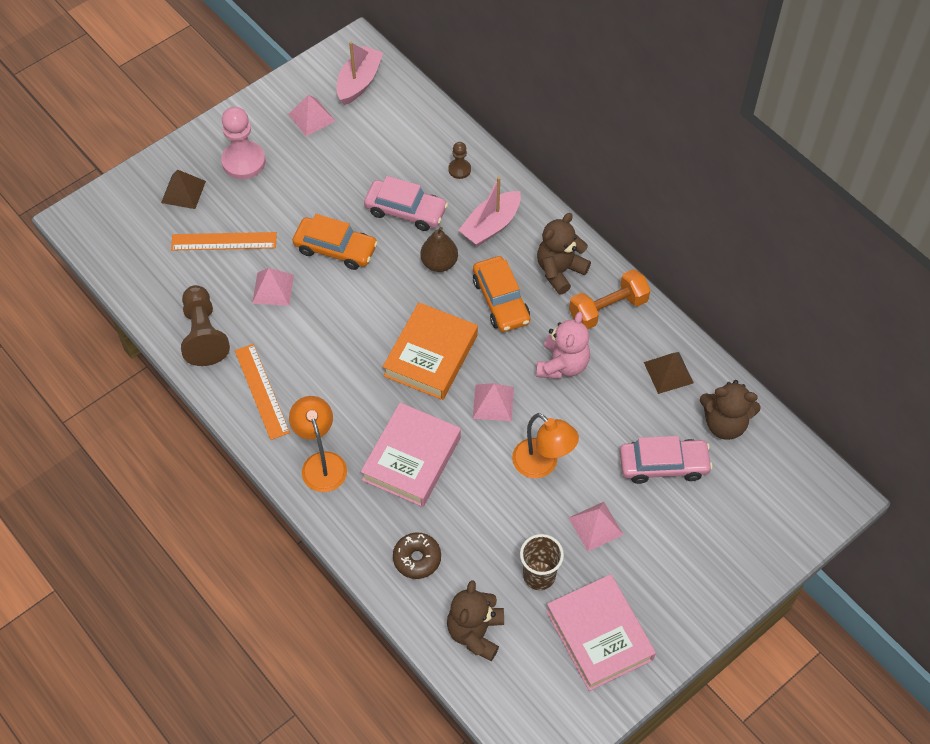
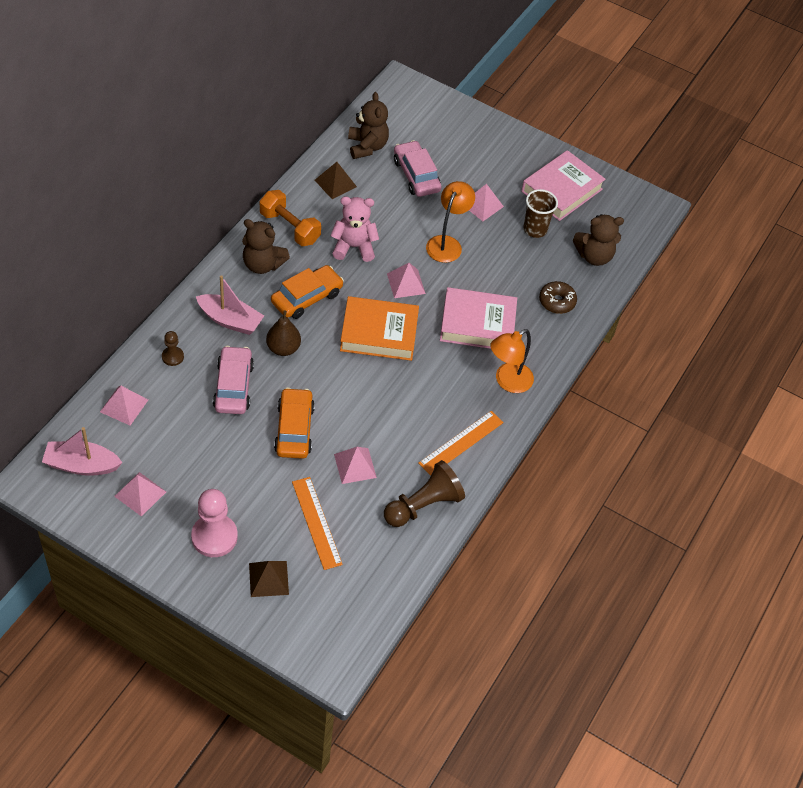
camera: 115 degrees left, 5 degrees down
(414, 122) = (124, 406): none -> pink pyramid

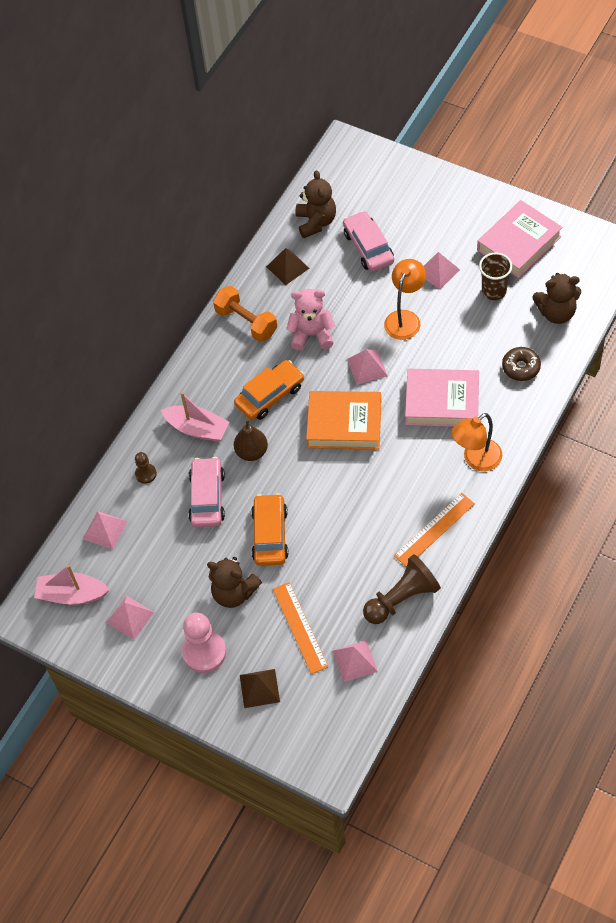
camera: 10 degrees right, 5 degrees up
(262, 264) = (223, 365): brown teddy bear -> brown teddy bear (234, 593)
(355, 466) = (332, 565): pink pyramid -> pink pyramid (355, 661)

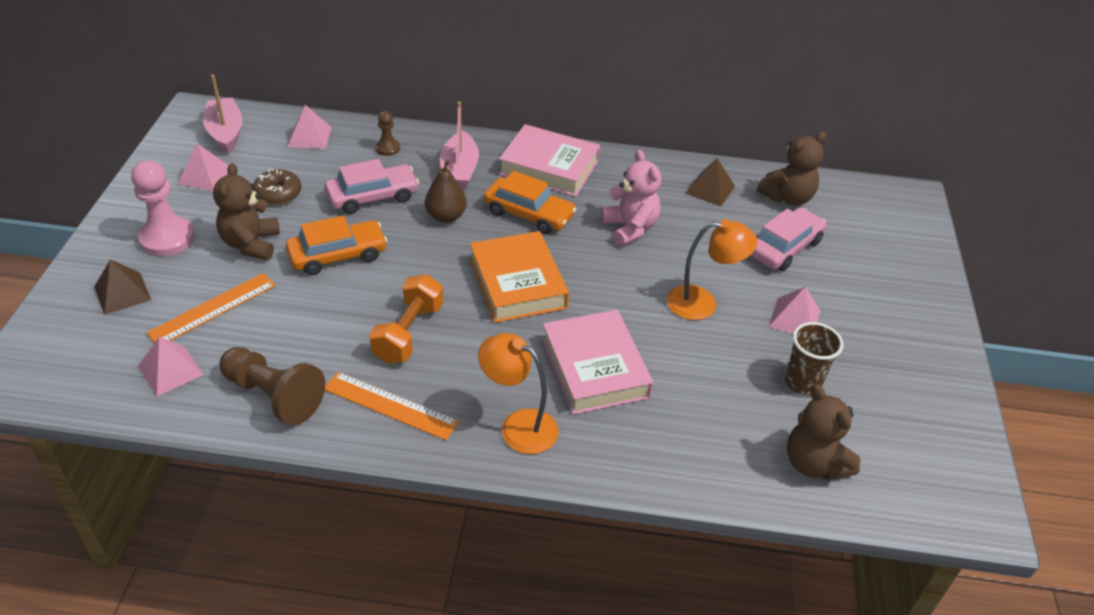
camera: 60 degrees right, 15 degrees down
(246, 322) = (617, 175): orange dumbbell -> orange dumbbell (408, 333)
(367, 367) = (610, 285): pink pyramid -> none
(519, 243) = (899, 392): pink book -> pink book (549, 167)
(521, 367) = (695, 442): brown donut -> brown donut (278, 193)

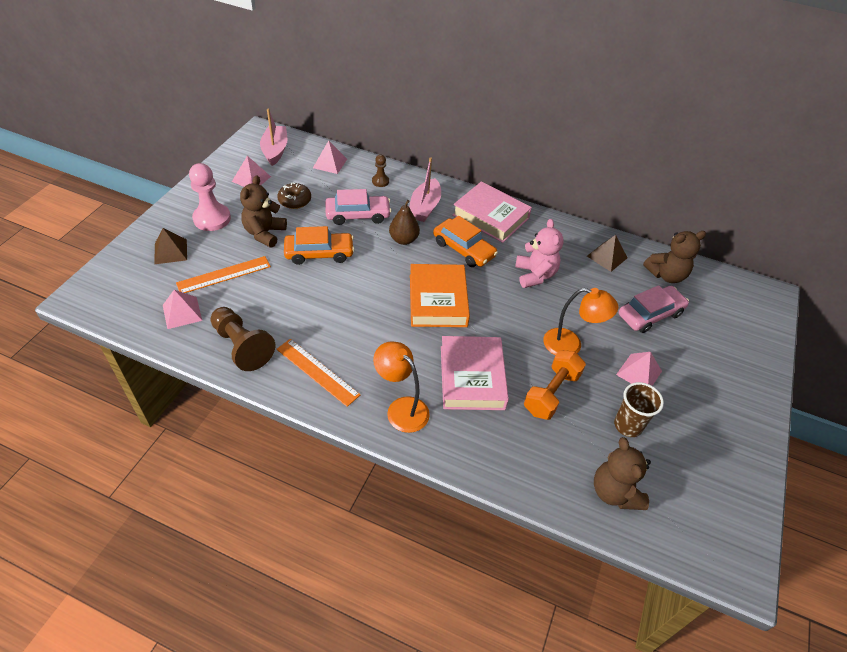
camera: 15 degrees right, 5 degrees up
(408, 333) = (348, 321): orange dumbbell -> orange dumbbell (551, 393)

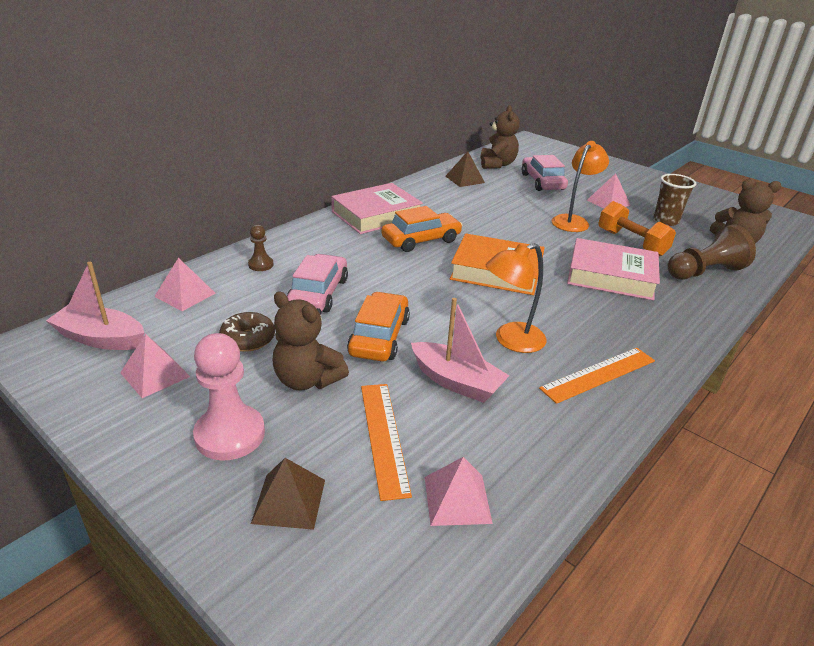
camera: 70 degrees left, 15 degrees down
(242, 346) = (546, 436): brown pawn -> brown pawn (704, 272)
(401, 408) = (654, 325): orange lamp -> orange lamp (511, 341)
(403, 240) = (385, 271): brown pear -> none
(425, 207) = (334, 246): pink boat -> pink boat (456, 382)
(535, 275) = (476, 214): pink teddy bear -> none

